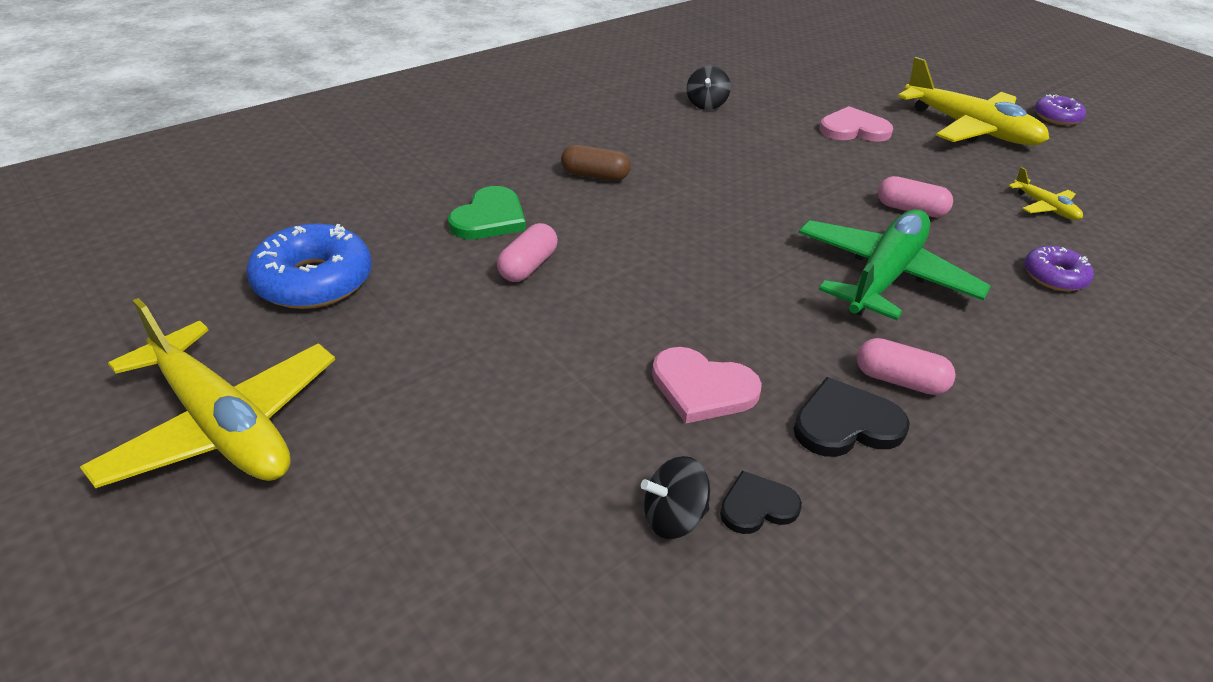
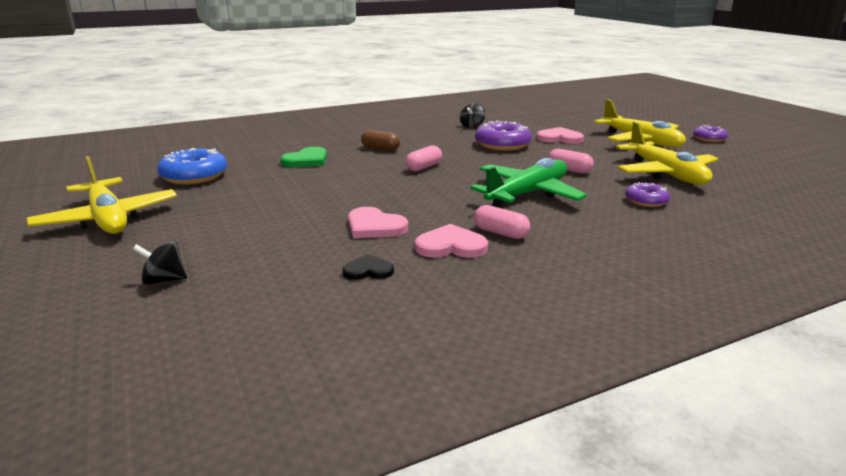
camera: 15 degrees right, 15 degrees down
(528, 266) = (313, 178): pink capsule -> pink capsule (424, 167)
(673, 517) = (315, 270): black spinning top -> black spinning top (164, 280)
(779, 151) = (502, 144): none -> purple donut
(846, 423) = (451, 246): black heart -> pink heart
(1045, 207) = (665, 174): yellow plane -> yellow plane, size x2.22

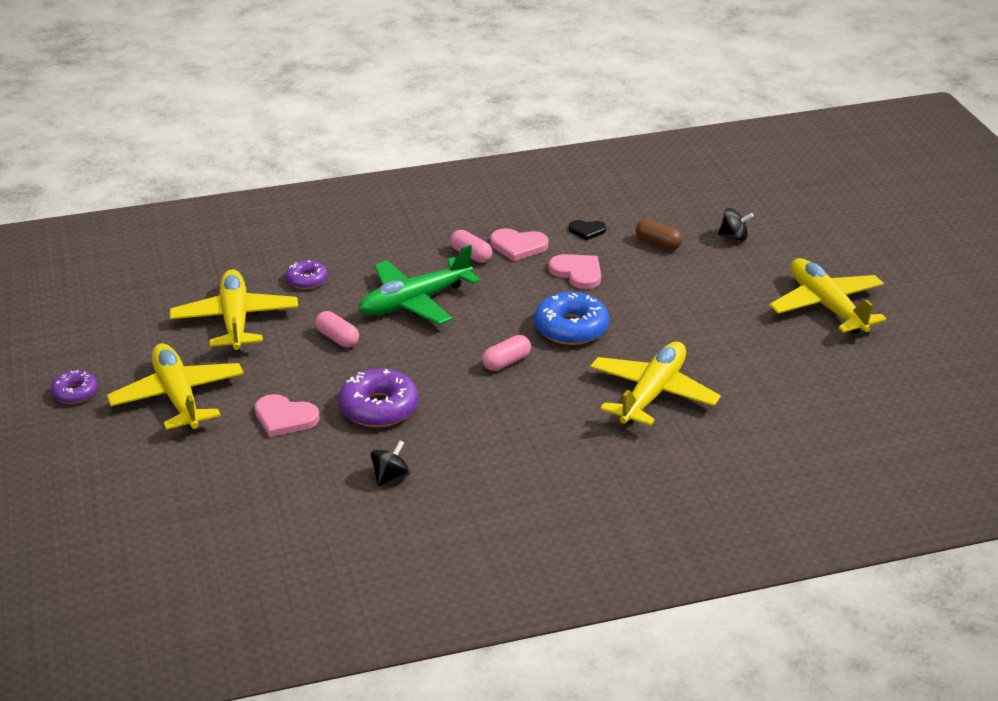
camera: 170 degrees left, 10 degrees up
(194, 176) = (781, 371): blue donut -> blue donut (571, 328)
(307, 160) = (652, 394): green heart -> yellow plane
(380, 149) = (553, 415): brown capsule -> brown capsule (658, 243)

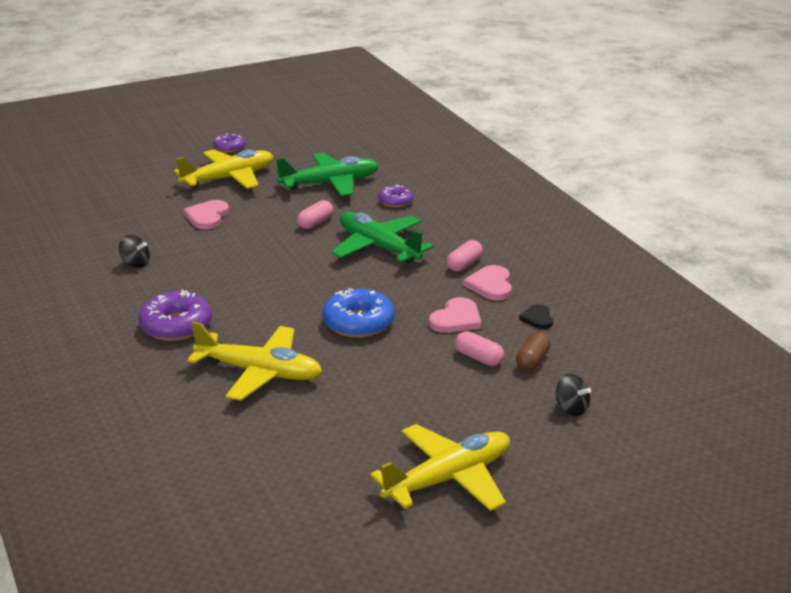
camera: 80 degrees right, 5 degrees down
(235, 320) = (330, 183): yellow plane -> green plane
(379, 408) = (223, 249): purple donut -> purple donut (176, 326)
(506, 362) = (297, 296): pink capsule -> pink capsule (479, 358)
(734, 237) = (571, 408): black spinning top -> black spinning top turned 45 degrees counterclockwise

